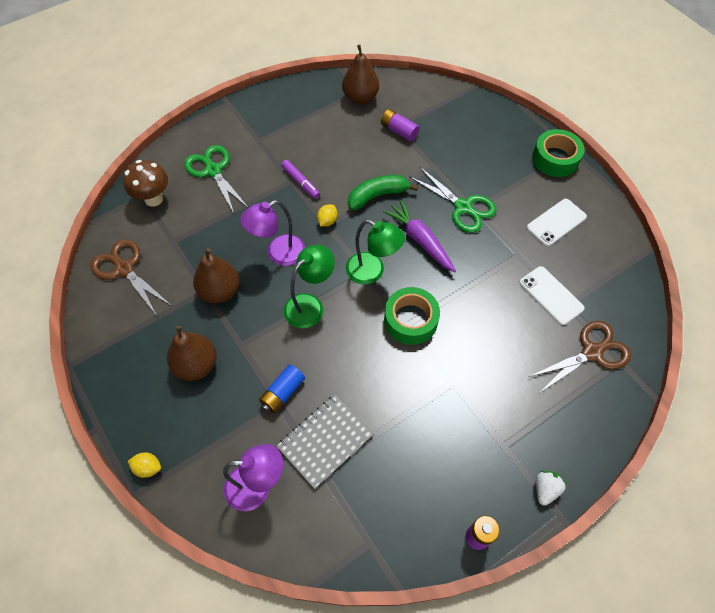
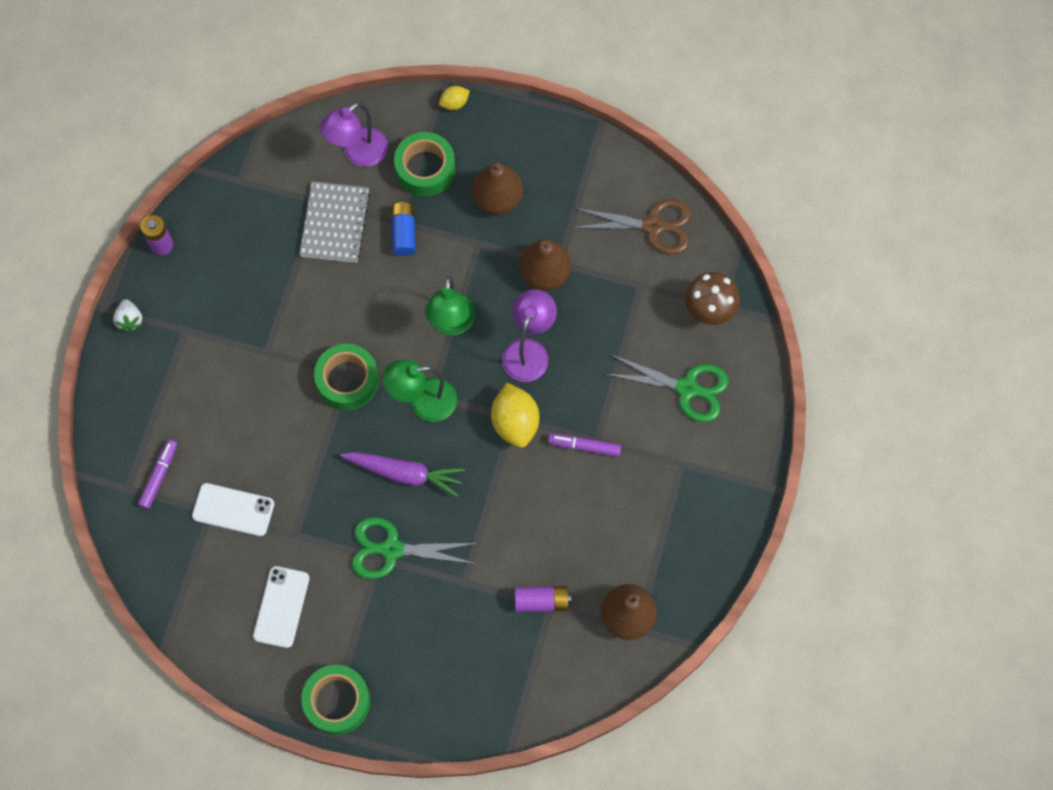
camera: 140 degrees right, 10 degrees up
(221, 430) = (425, 169): none -> green tape
(327, 221) = (515, 423): yellow lemon -> yellow lemon, size x1.91
(377, 195) = (491, 493): green banana -> none
(592, 352) = (159, 476): brown scissors -> purple marker

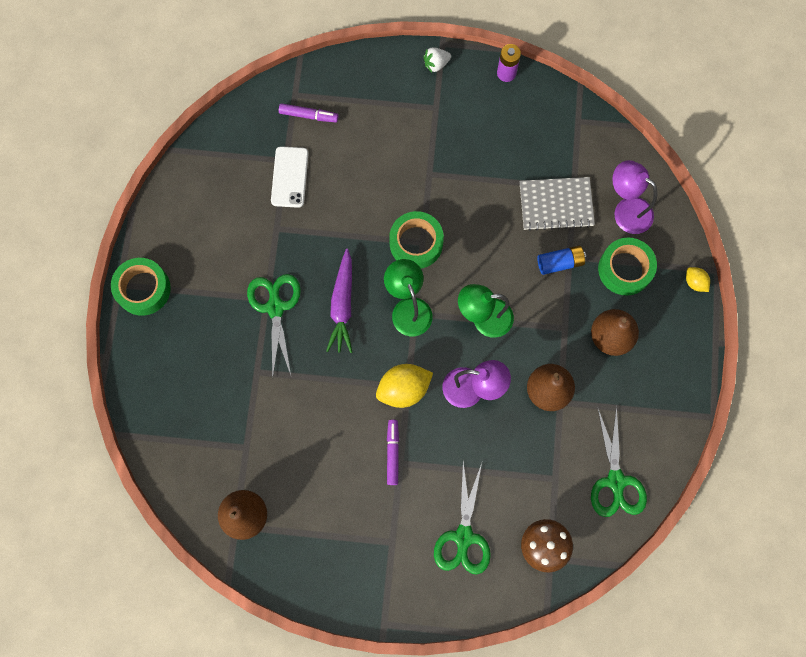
camera: 80 degrees right, 5 degrees up
(281, 607) = (215, 231): white phone -> none
(541, 601) = (249, 439): purple battery -> none
(653, 226) = (616, 481): brown scissors -> green scissors

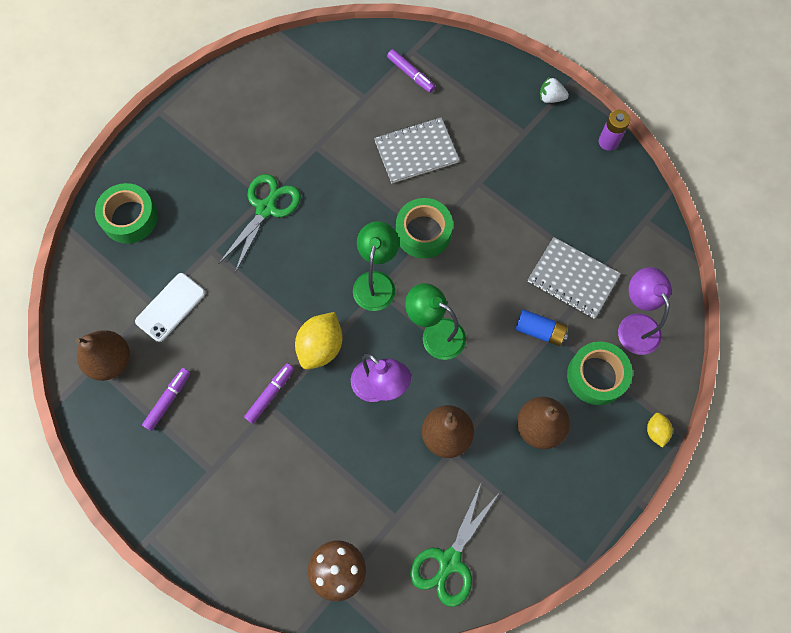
camera: 35 degrees right, 5 degrees down
(143, 289) = (174, 126): green tape -> green tape (129, 218)
(289, 177) = (358, 113): white phone -> white phone (170, 307)
(316, 513) = (168, 400): none -> purple marker
(342, 305) = (322, 243): purple carrot -> none
(361, 179) = (416, 152): none -> grey notebook
(404, 389) = (321, 347): yellow lemon -> yellow lemon turned 75 degrees counterclockwise
(463, 536) = (275, 511): green scissors -> none

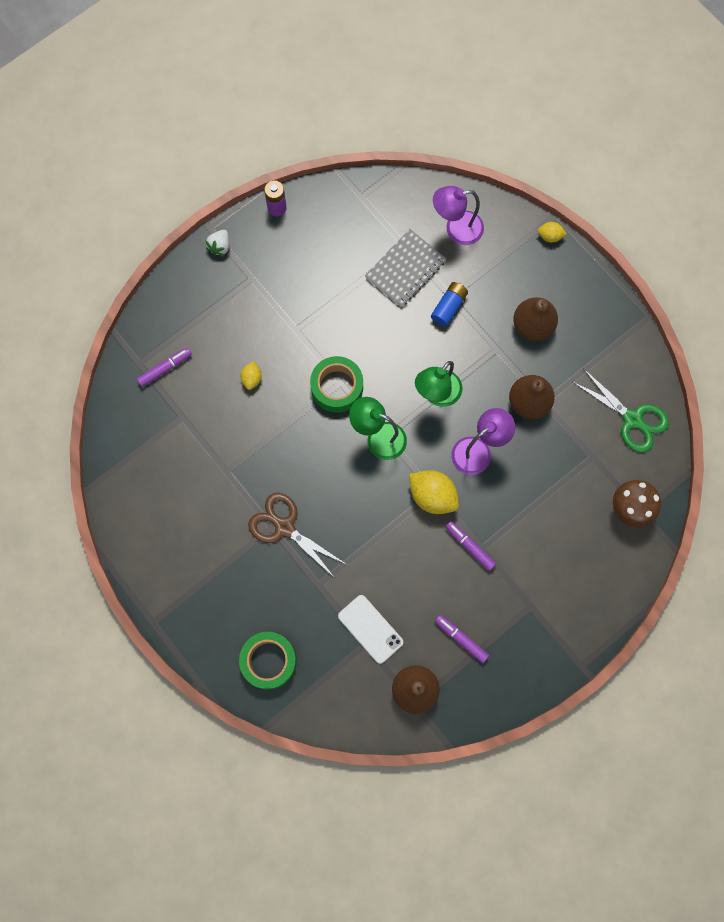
camera: 80 degrees left, 5 degrees up
(266, 208) = (284, 527): green scissors -> brown scissors
(416, 152) = (252, 378): grey notebook -> yellow lemon
(596, 376) = (496, 271): green tape -> none

